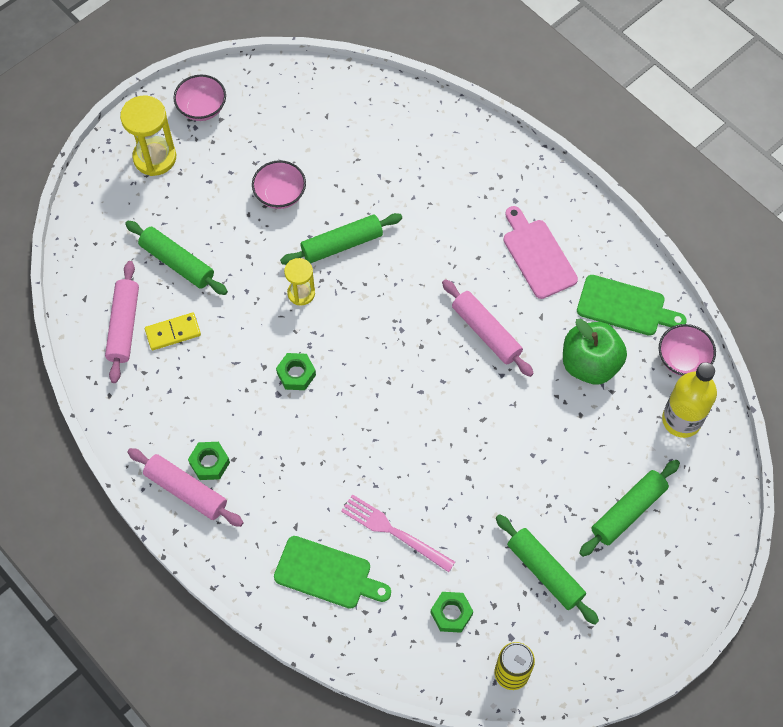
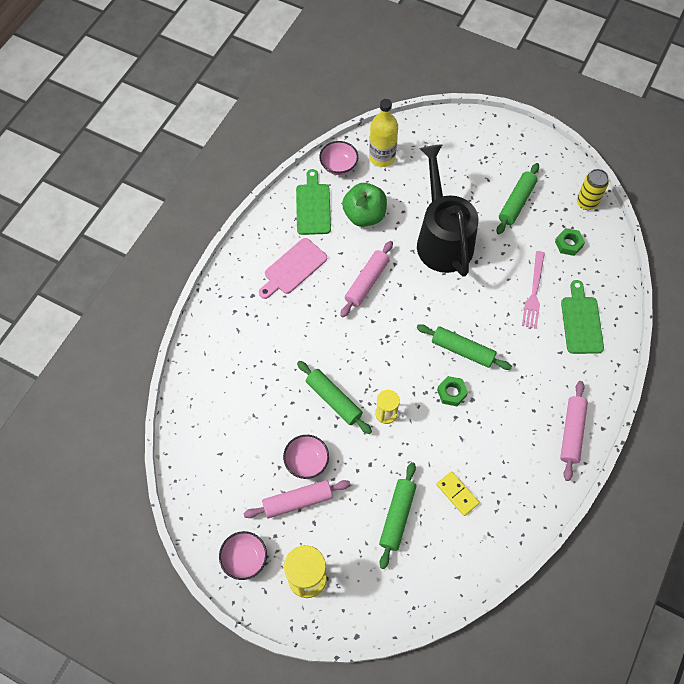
camera: 110 degrees left, 0 degrees up
(124, 326) = (468, 534): pink rolling pin -> pink rolling pin (297, 501)
(209, 463) = (544, 425): green nut -> none
(520, 448) = (442, 238): none -> black watering can
(628, 511) = (456, 170): green rolling pin -> green rolling pin (462, 350)

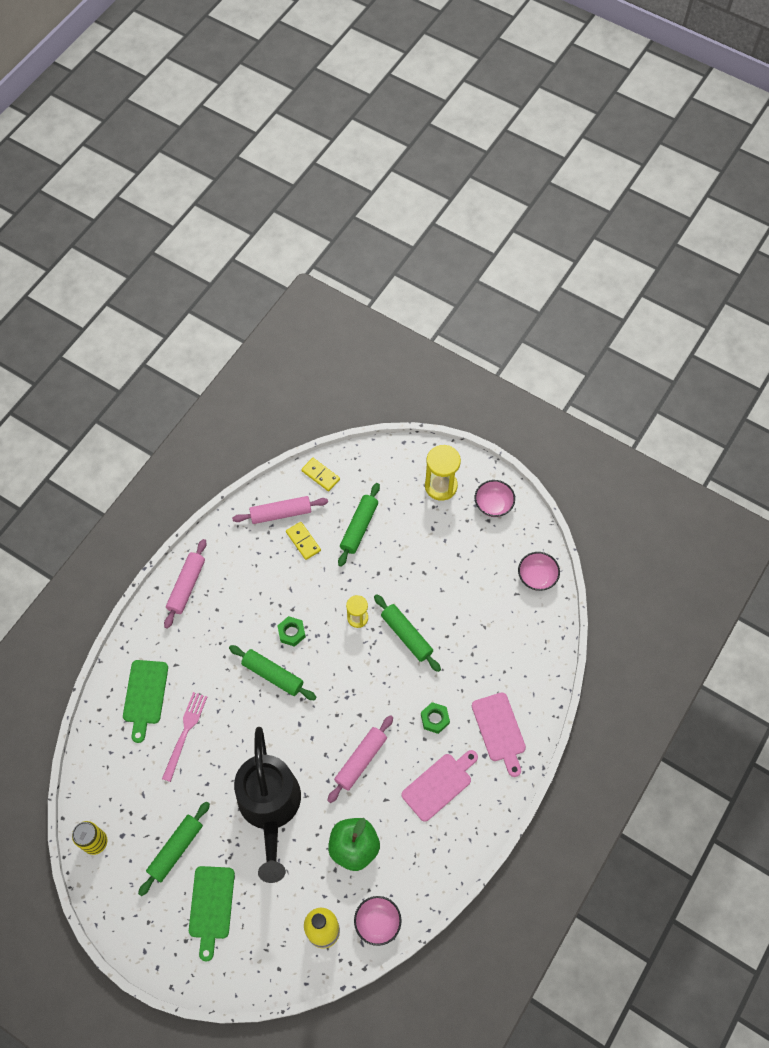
camera: 175 degrees left, 0 degrees up
(238, 318) = (499, 730): none -> pink cutting board
(297, 501) = (446, 547): pink rolling pin -> pink rolling pin (281, 513)
(306, 461) = (436, 580): pink bowl -> pink bowl (537, 577)
(313, 206) = (412, 865): green cutting board -> green cutting board (211, 906)
(451, 580) = (320, 475): none -> yellow domino
(568, 244) = (132, 788): green nut -> green nut (435, 719)

